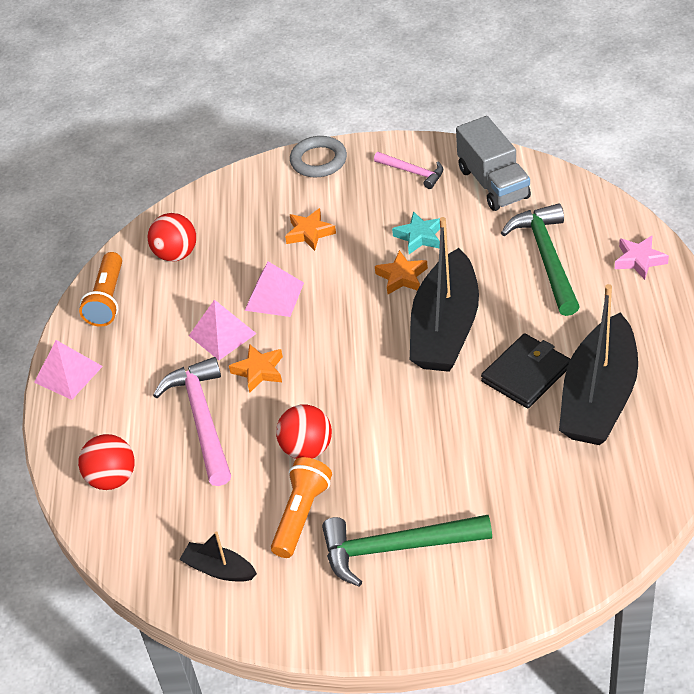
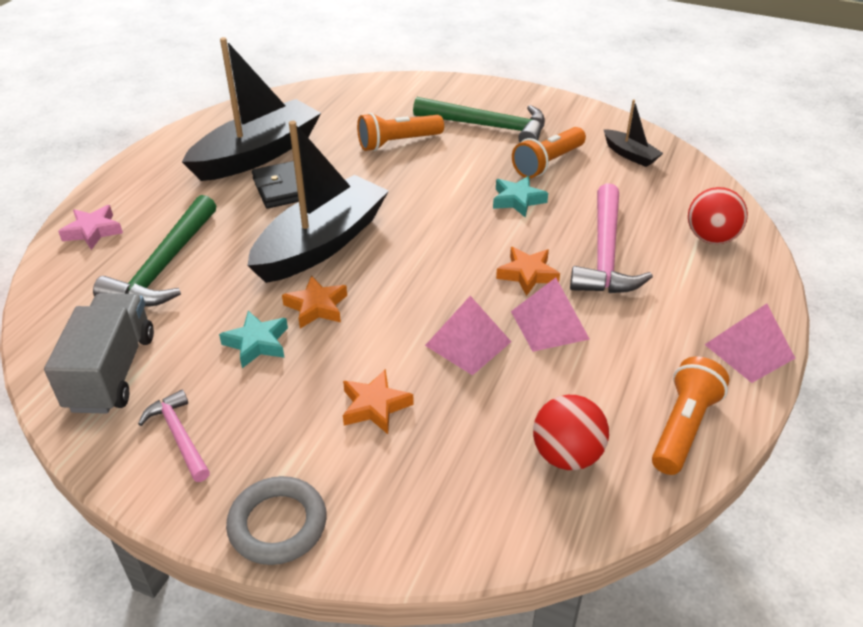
camera: 160 degrees left, 5 degrees down
(307, 449) = (517, 200): red ball -> turquoise star
(475, 477) = (398, 143): none -> orange flashlight

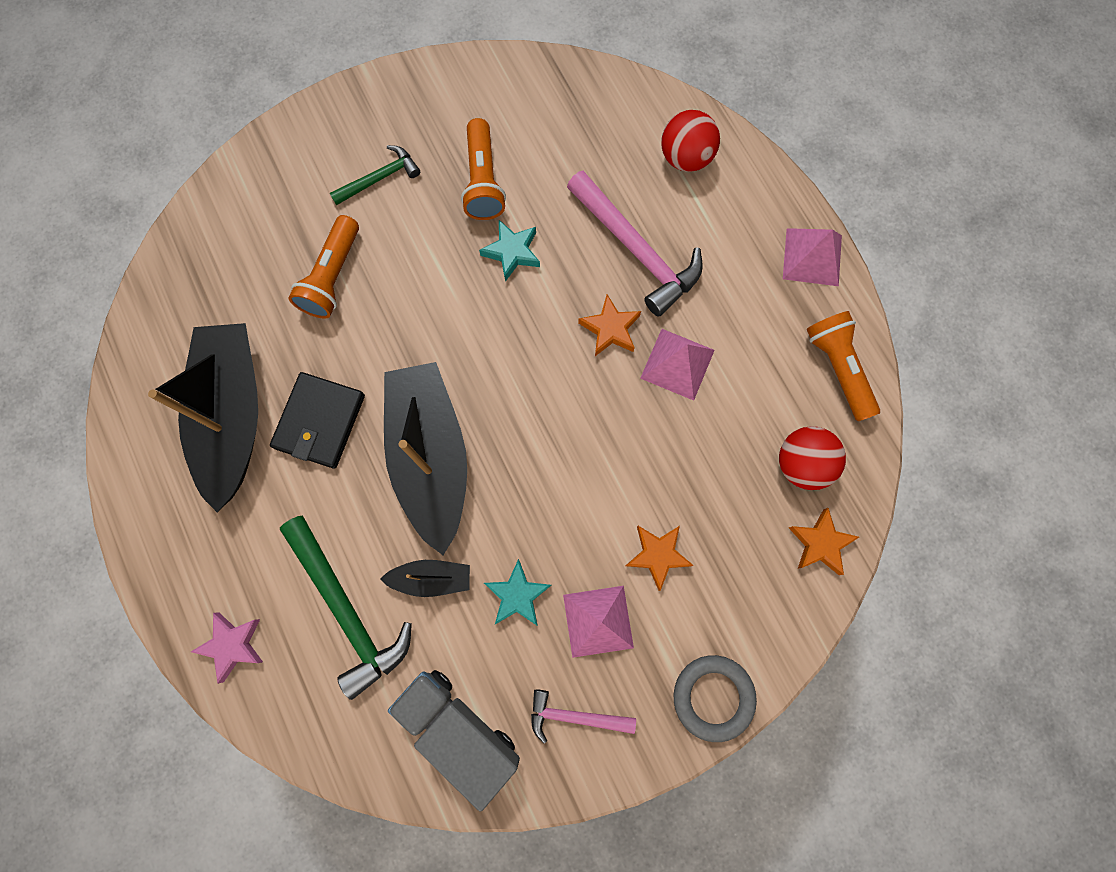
camera: 50 degrees left, 35 degrees up
(317, 307) = (512, 519): orange star -> orange star (820, 543)
(468, 343) = (648, 438): pink pyramid -> pink pyramid (598, 621)
(488, 127) = (380, 178): green hammer -> green hammer, size x0.56
(630, 155) = (531, 105): black boat -> black boat (431, 578)

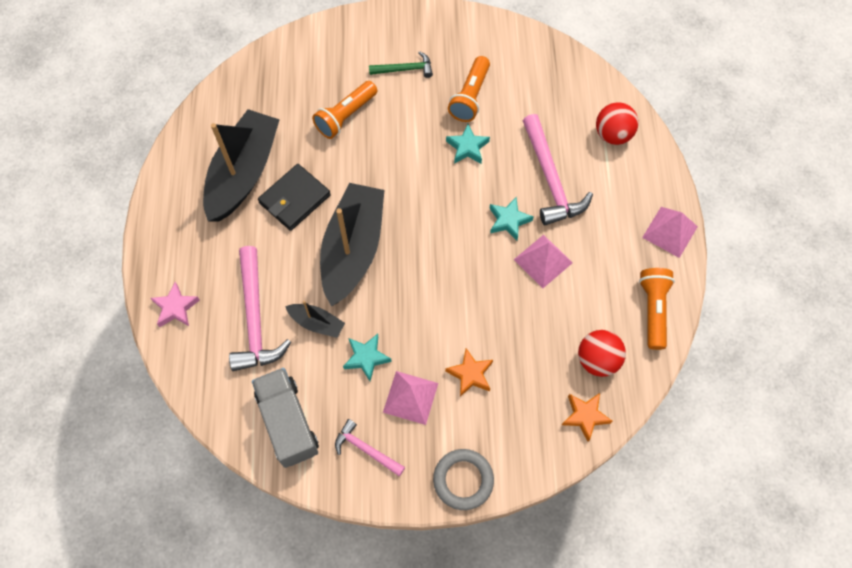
camera: 25 degrees right, 10 degrees down
(347, 610) = (255, 318): green hammer -> pink hammer
(610, 329) = (508, 220): orange star -> turquoise star

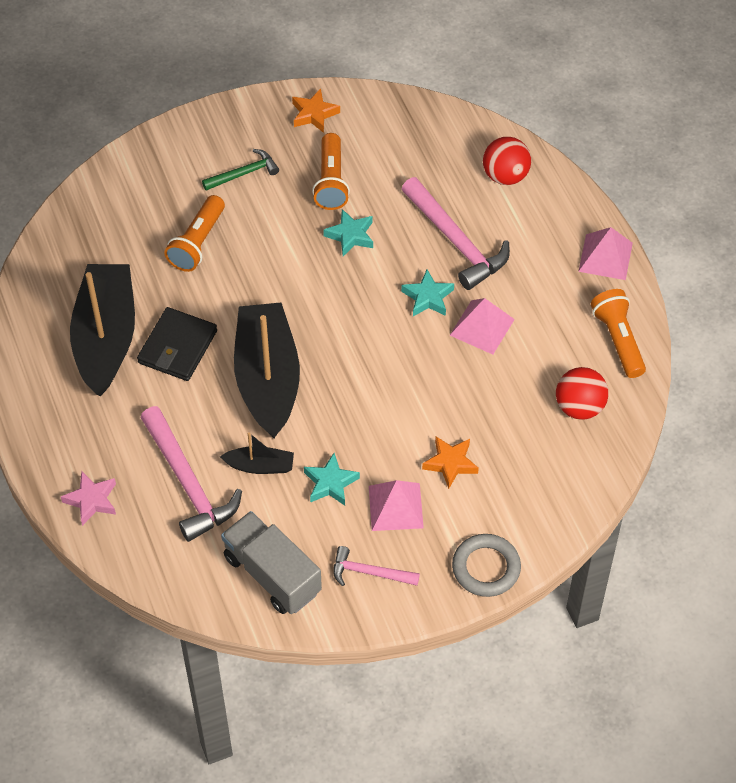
camera: 20 degrees left, 10 degrees down
(585, 416) = (588, 465): orange star -> orange star (314, 114)

